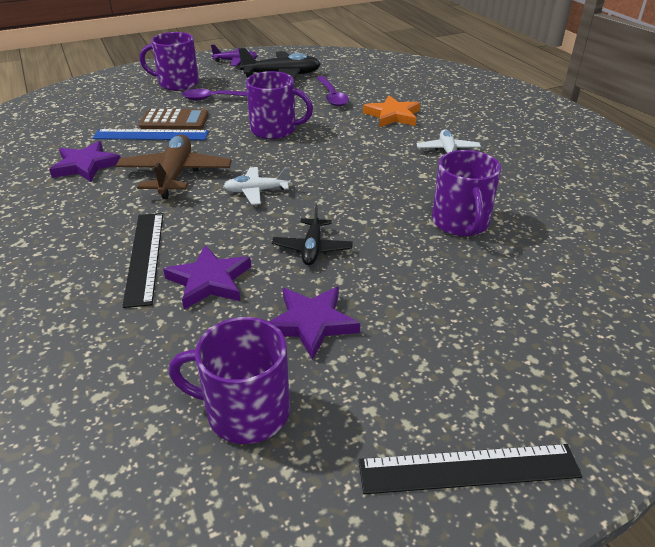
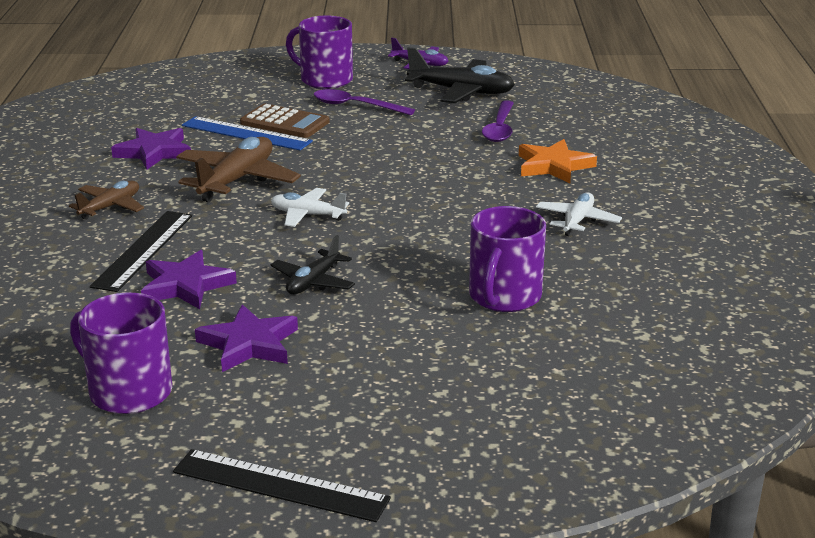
camera: 25 degrees right, 10 degrees down
(83, 223) = (110, 207): none -> brown plane
(275, 130) = (389, 155): purple mug -> none

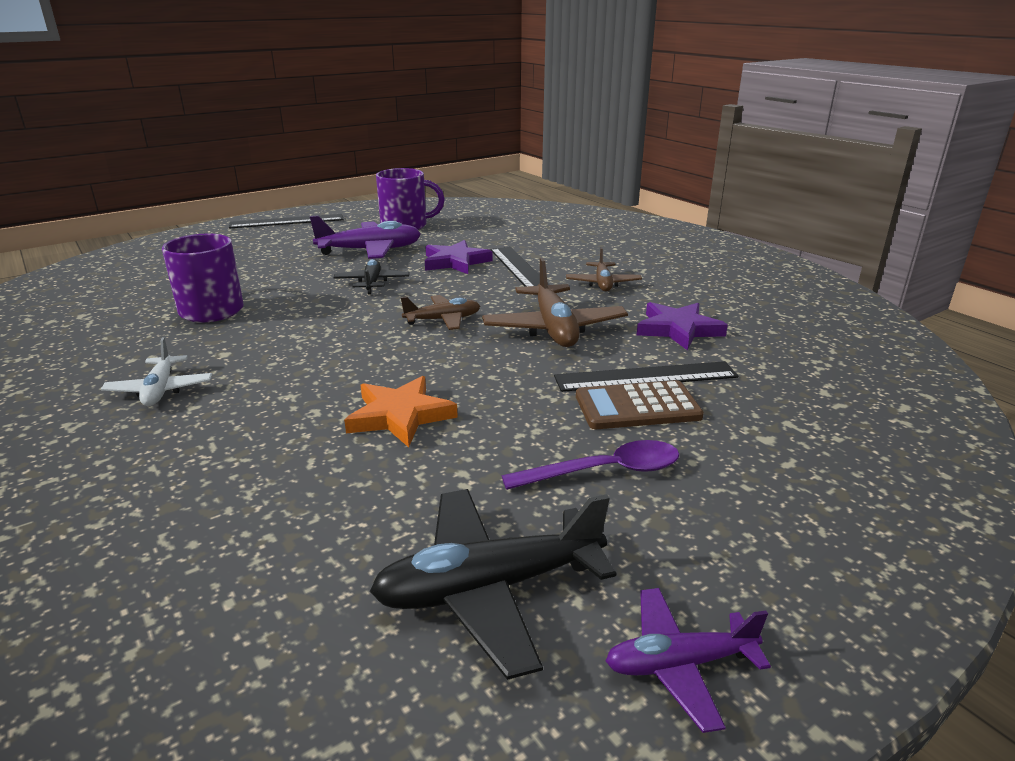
camera: 145 degrees right, 0 degrees up
(246, 133) = (646, 377): blue ruler -> black ruler
(249, 344) = (370, 251): purple star -> purple plane
(307, 215) = (443, 320): white plane -> brown plane
(325, 80) = (744, 515): purple mug -> none
(500, 128) = (342, 508): purple spoon -> none
(553, 166) = (216, 460): orange star -> orange star (400, 416)

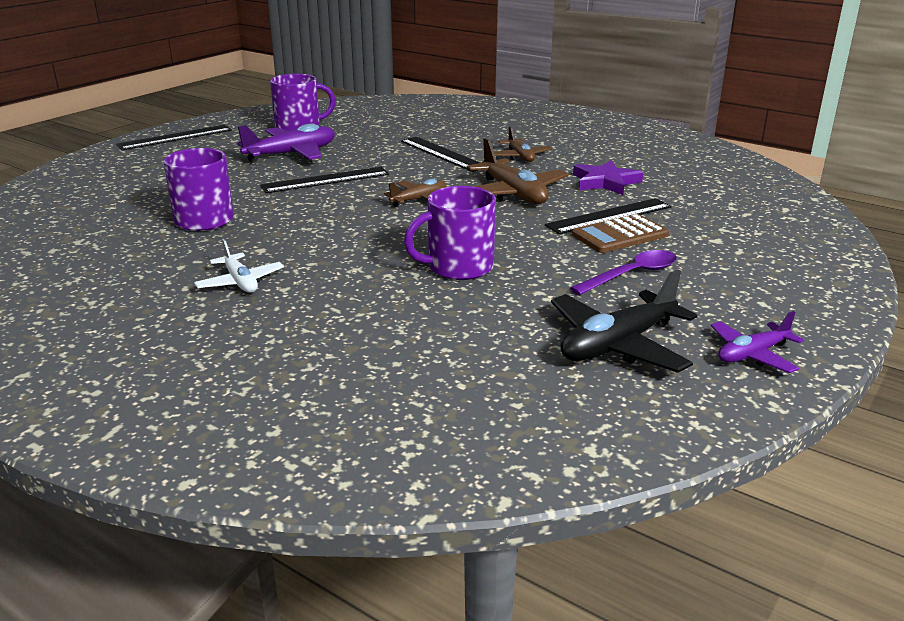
camera: 20 degrees left, 0 degrees up
(372, 283) = (325, 180): black plane -> black ruler
(400, 416) = (458, 267): orange star -> purple mug
(455, 262) = (380, 154): purple star -> none

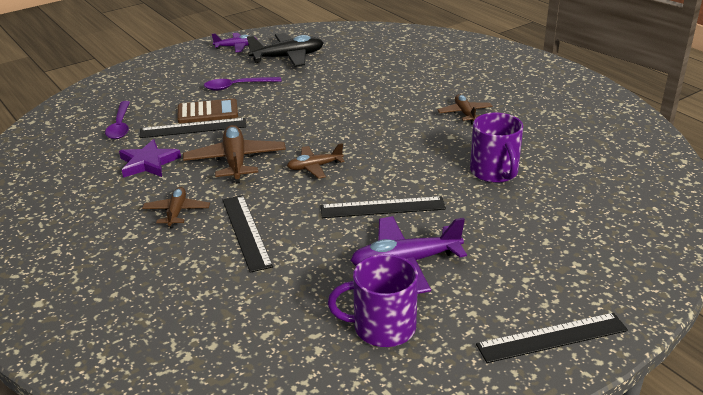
camera: 160 degrees left, 5 degrees up
(240, 282) = (465, 113): white plane -> brown plane
(458, 267) = (329, 105): purple mug -> none
(701, 207) = (120, 126): none -> purple spoon

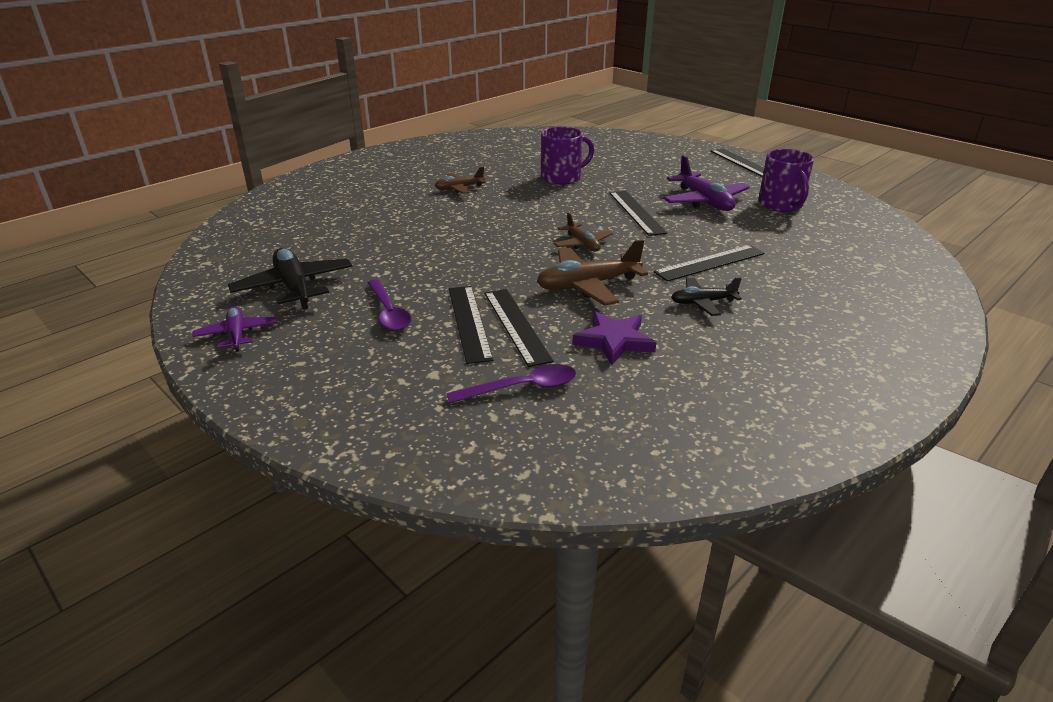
camera: 100 degrees left, 0 degrees up
(177, 212) = (702, 302): brown plane -> black plane
(208, 112) = (469, 322): brown calculator -> black ruler

